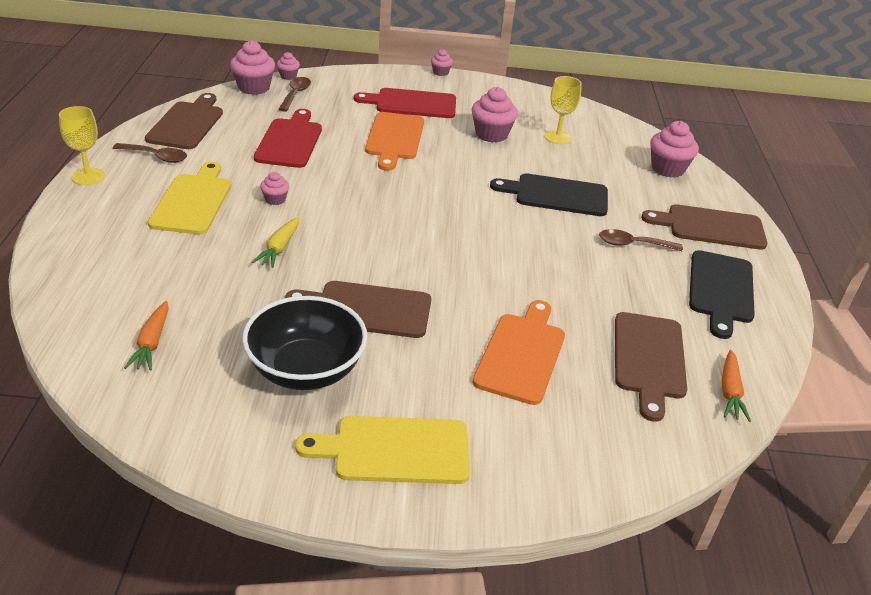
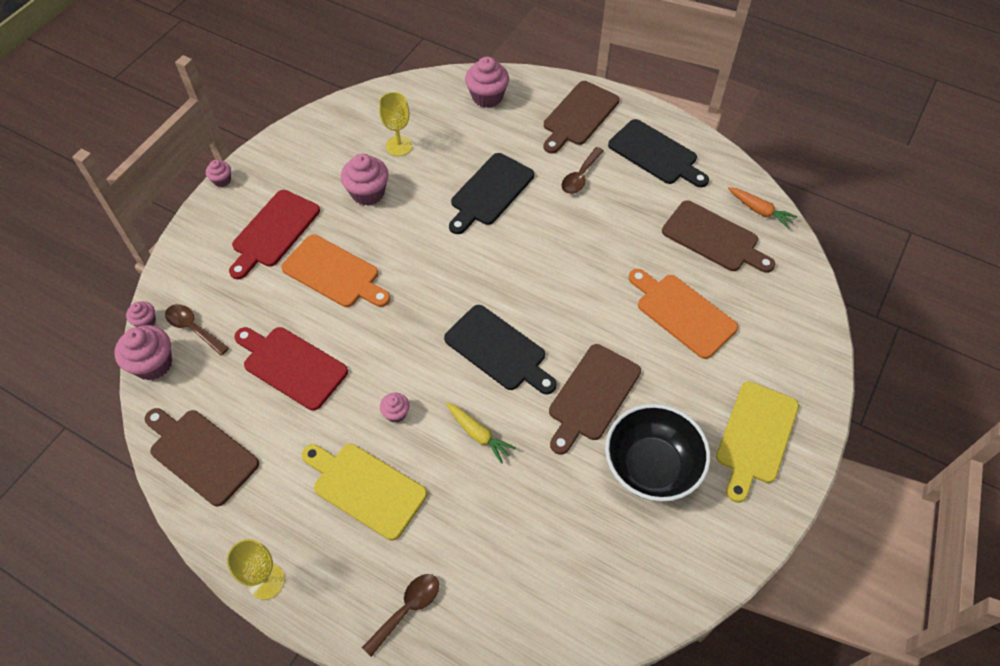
camera: 60 degrees left, 20 degrees up
(152, 343) = (577, 576): orange carrot -> none
(156, 157) = (258, 502): brown spoon -> brown spoon (407, 609)
(379, 239) = (498, 350): none -> black cutting board

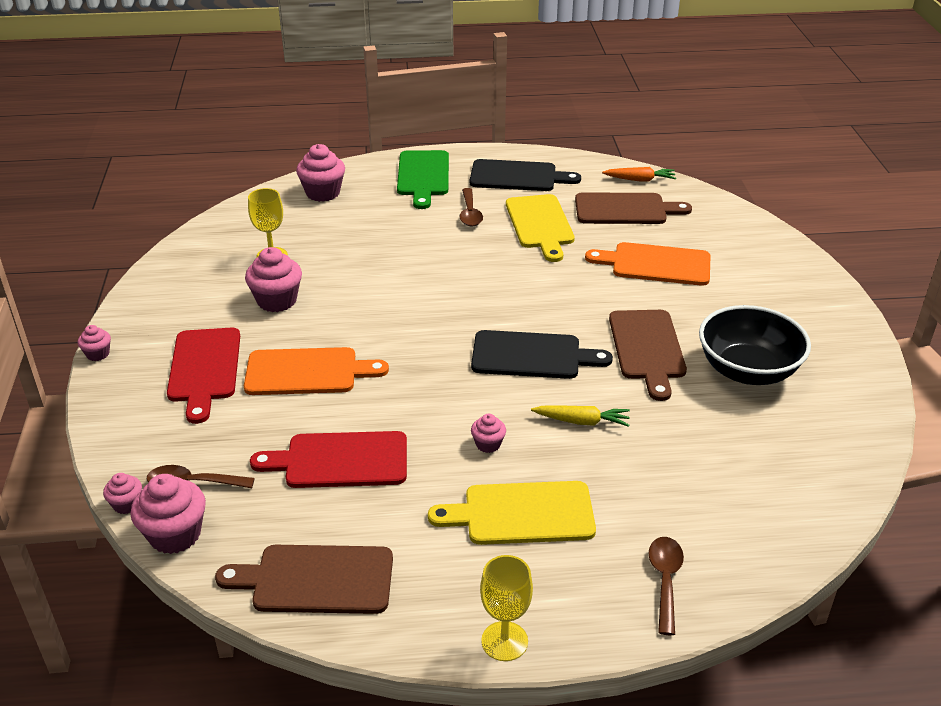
camera: 35 degrees left, 20 degrees down
(490, 192) = (399, 254): black cutting board -> none
(578, 116) = (423, 176): brown cutting board -> green cutting board
(755, 436) = (799, 314): yellow cutting board -> yellow cutting board (540, 224)

